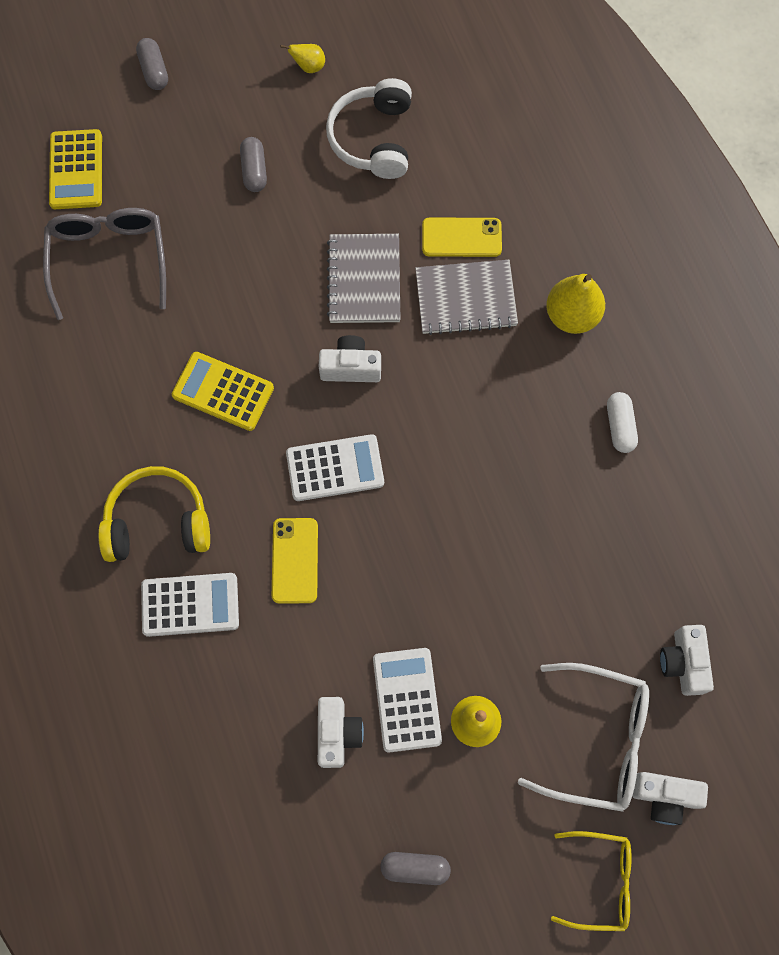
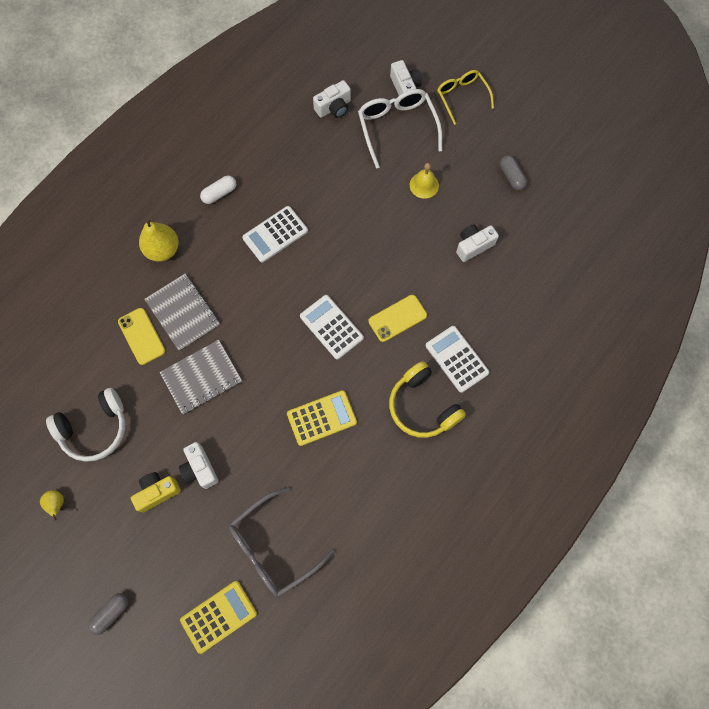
camera: 120 degrees left, 0 degrees up
(223, 391) = (321, 418): yellow calculator -> yellow calculator turned 105 degrees counterclockwise
(254, 170) = (157, 492): grey capsule -> yellow camera
(351, 367) = (264, 353): white camera -> white camera (200, 469)
(407, 699) = (434, 222): white calculator -> white calculator (275, 234)

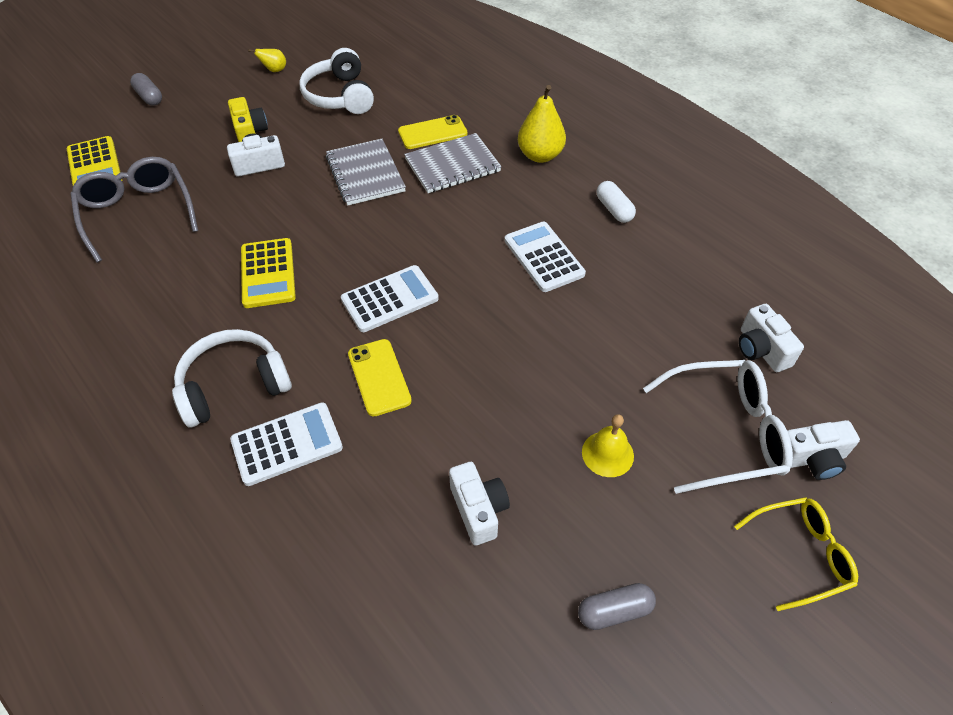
camera: 100 degrees right, 20 degrees down
(422, 406) = (234, 386): yellow headphones -> white headphones

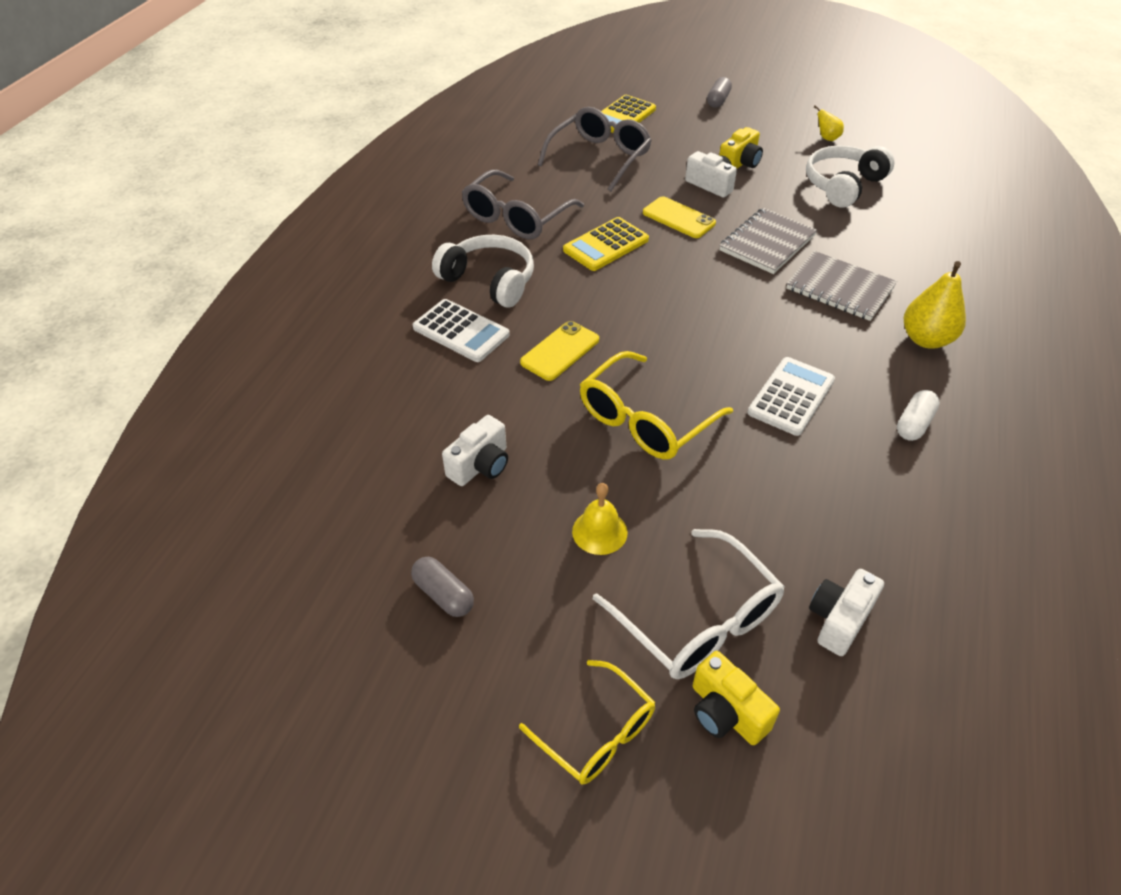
camera: 60 degrees right, 5 degrees down
(159, 319) = (516, 217): none -> grey glasses
(390, 299) = (644, 321): white calculator -> none
(432, 133) = (867, 258): yellow phone -> yellow phone (678, 218)
(506, 360) = (644, 420): none -> yellow glasses
(811, 459) = (726, 712): white camera -> yellow camera

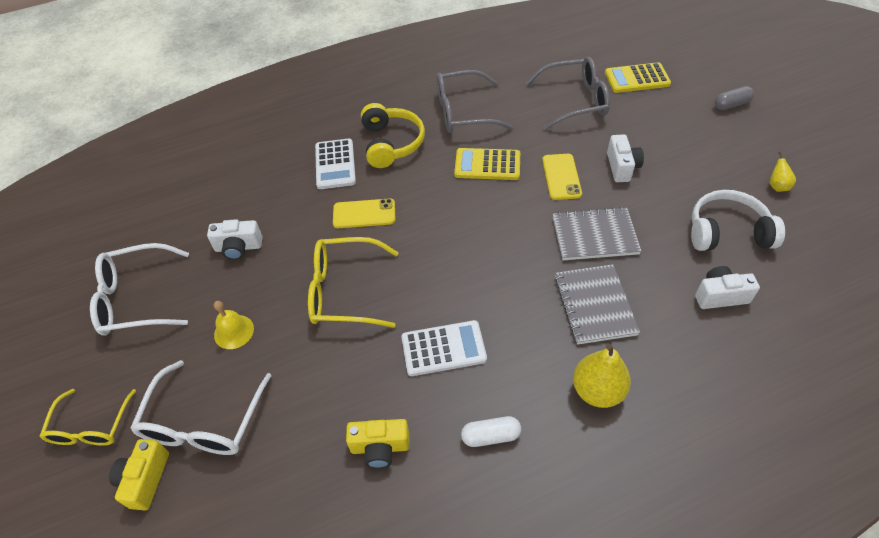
camera: 50 degrees right, 5 degrees up
(443, 594) = (136, 299): grey capsule -> white glasses
(489, 281) = (391, 143): white headphones -> yellow headphones
(740, 163) = (669, 164): yellow camera -> yellow camera (380, 447)
(839, 620) = (260, 497): white camera -> white camera (720, 296)

